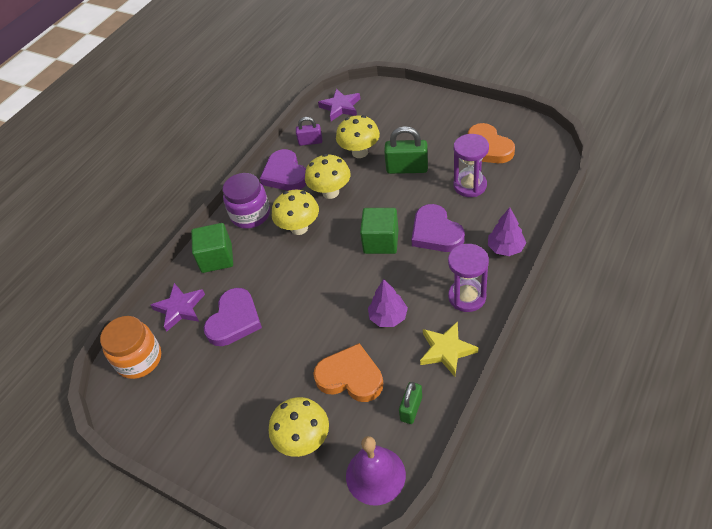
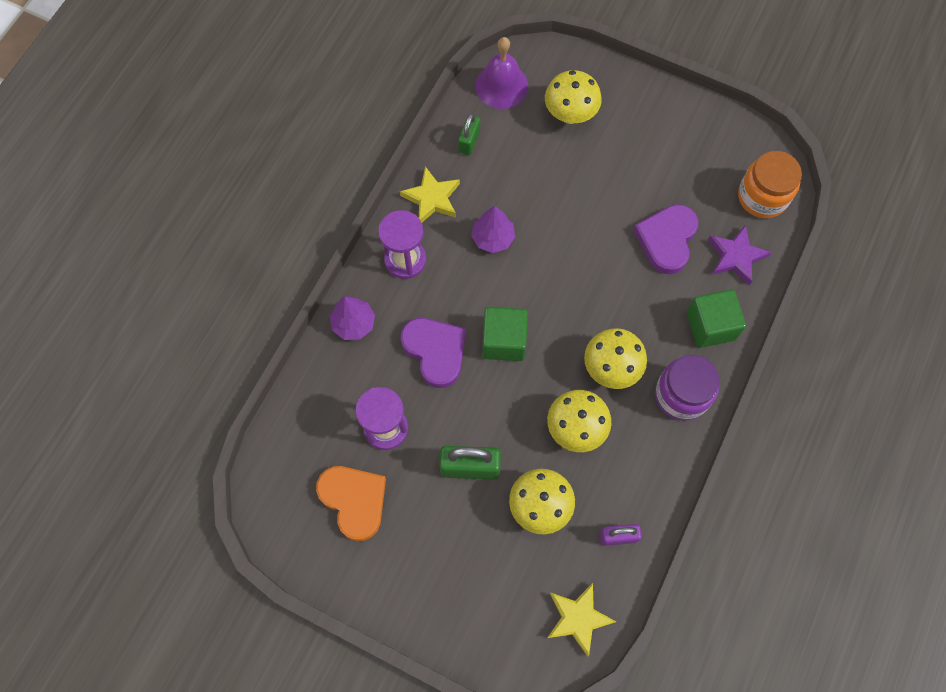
camera: 170 degrees right, 20 degrees up
(285, 174) = (646, 468): purple heart -> none
(340, 107) = (578, 618): purple star -> yellow star
(350, 377) = (530, 173): orange heart -> none

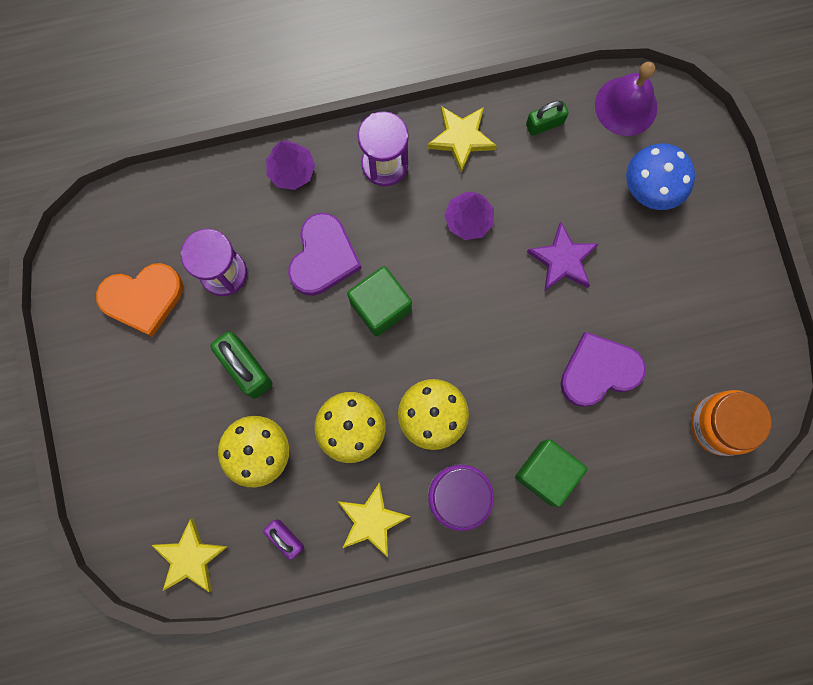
camera: 50 degrees right, 10 degrees up
(354, 501) = (143, 298): orange heart -> orange heart turned 60 degrees clockwise
(570, 114) = (650, 188): yellow mushroom -> blue mushroom
(652, 466) = (371, 520): none -> yellow star
(736, 257) = (635, 445): purple star -> purple star (562, 260)

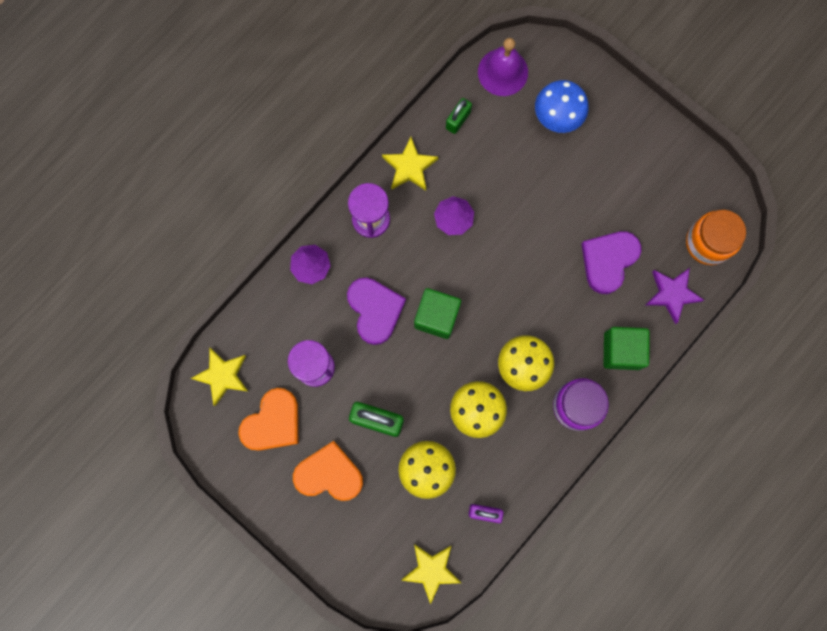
camera: 35 degrees left, 0 degrees up
(160, 388) = (329, 474): none -> orange heart
(371, 520) = (532, 461): yellow star -> yellow star (222, 376)
(562, 260) = (534, 203): purple star -> purple star (672, 294)

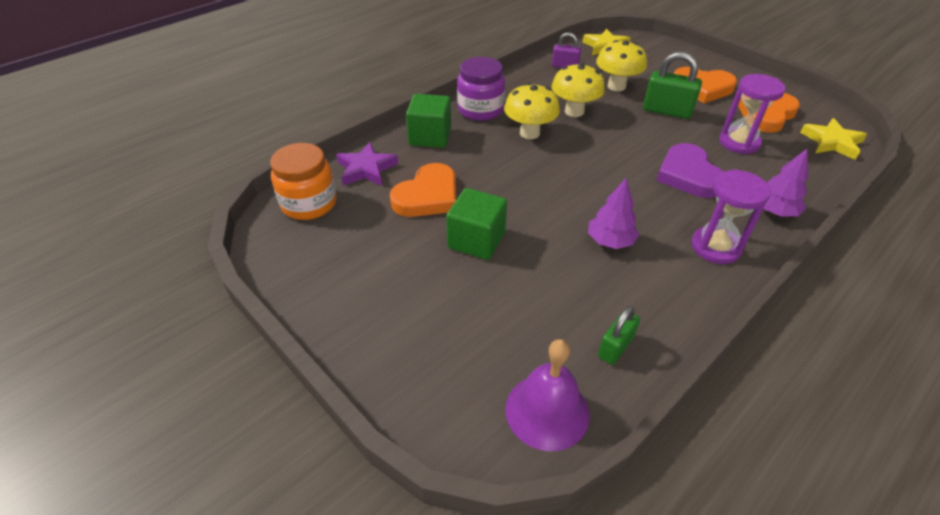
camera: 175 degrees left, 35 degrees down
(409, 167) = (677, 296): yellow star -> none
(436, 316) = (620, 167): green cube -> green cube (476, 240)
(557, 117) = (466, 341): blue mushroom -> none
(608, 261) = (428, 196): purple heart -> orange heart

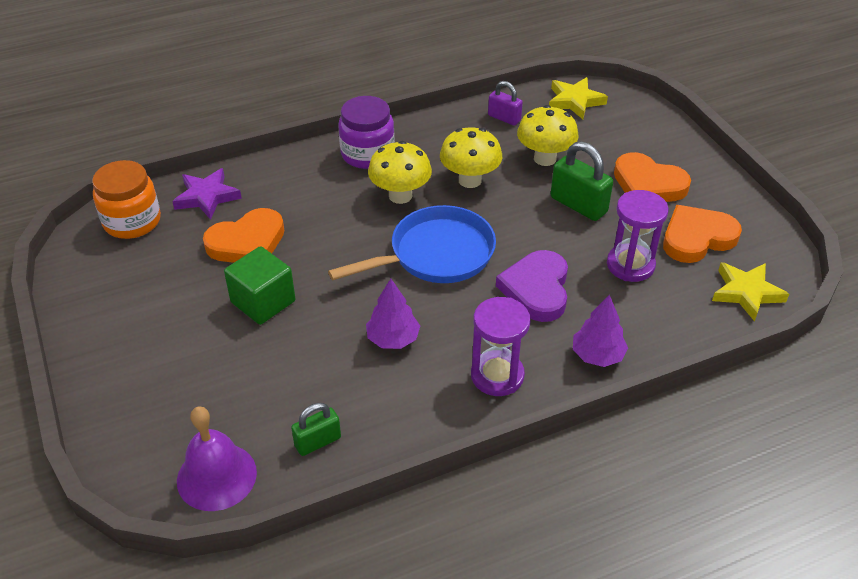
camera: 20 degrees right, 0 degrees up
(430, 137) = (293, 175): green cube -> none
(591, 169) = (436, 254): none -> blue pan

